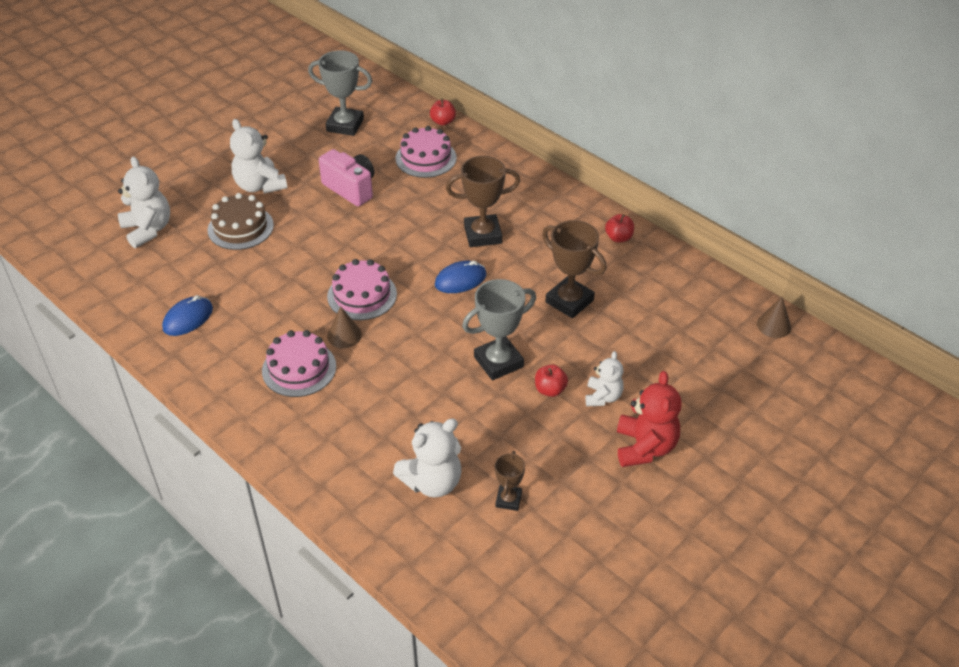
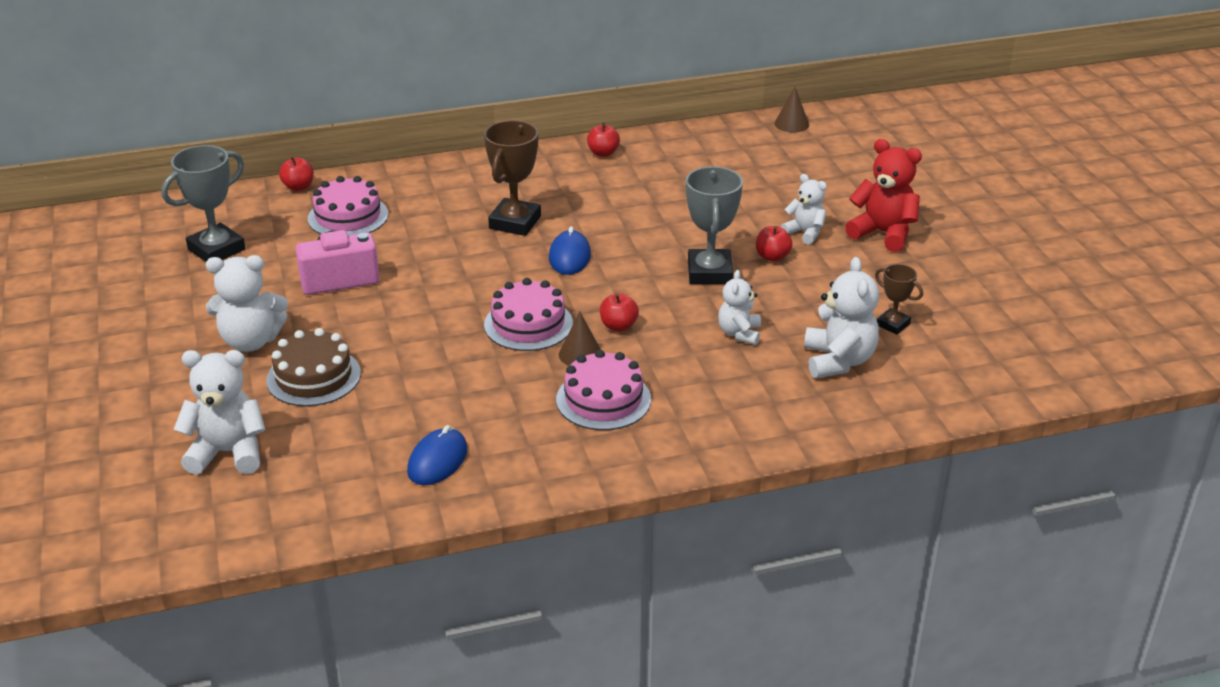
camera: 60 degrees left, 10 degrees down
(188, 318) = (437, 461): blue mouse -> blue mouse turned 45 degrees clockwise
(391, 340) = (618, 326): none -> red apple
(428, 410) = (739, 333): none -> white teddy bear
(569, 301) = (664, 207): brown trophy -> none

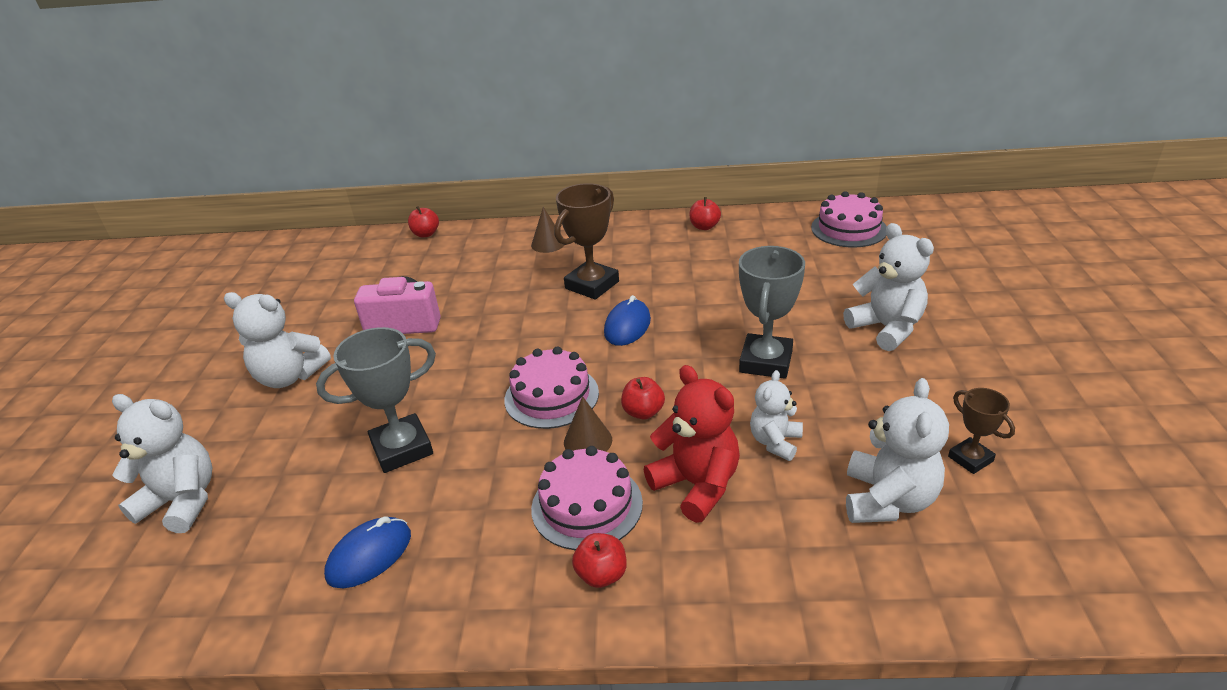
camera: 20 degrees right, 0 degrees up
(216, 249) = (324, 283): grey trophy -> grey trophy (402, 448)
(313, 377) = (317, 425): brown cake -> none
(348, 216) = (449, 264): pink cake -> pink cake (849, 229)
(772, 257) = (841, 352): red apple -> red apple (601, 574)
(791, 124) = (901, 213): brown cone -> brown cone (548, 244)
(805, 233) = (886, 328): white teddy bear -> white teddy bear, size x1.59
(883, 233) = (979, 339): red teddy bear -> red teddy bear (697, 485)

